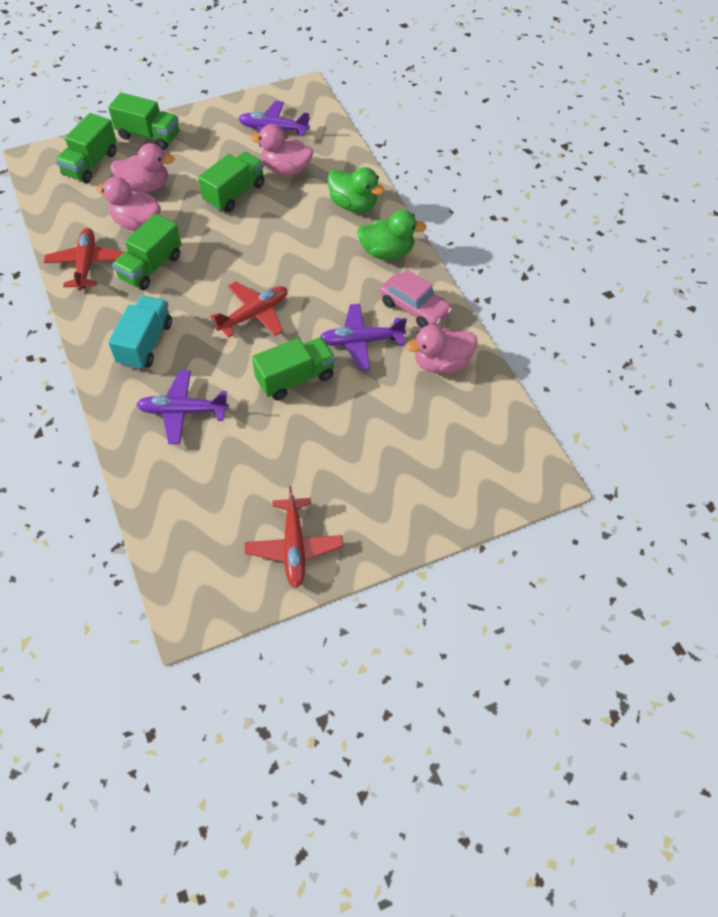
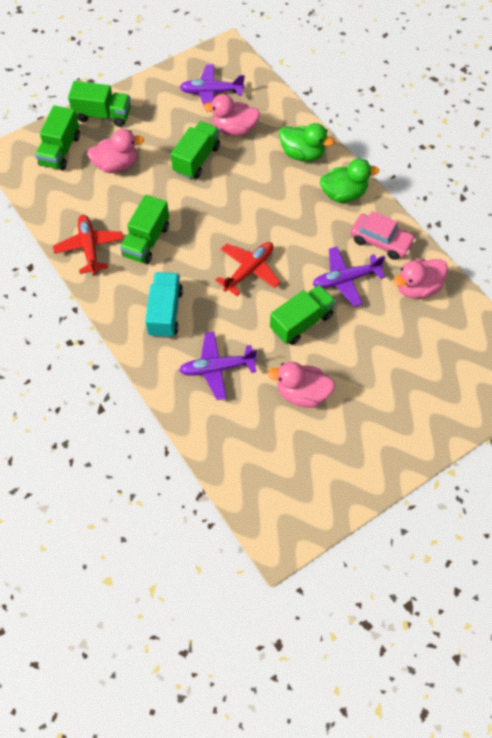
camera: 10 degrees left, 5 degrees up
(137, 223) = (120, 201): pink duck -> pink duck (302, 393)
(294, 547) = (345, 469): red plane -> none

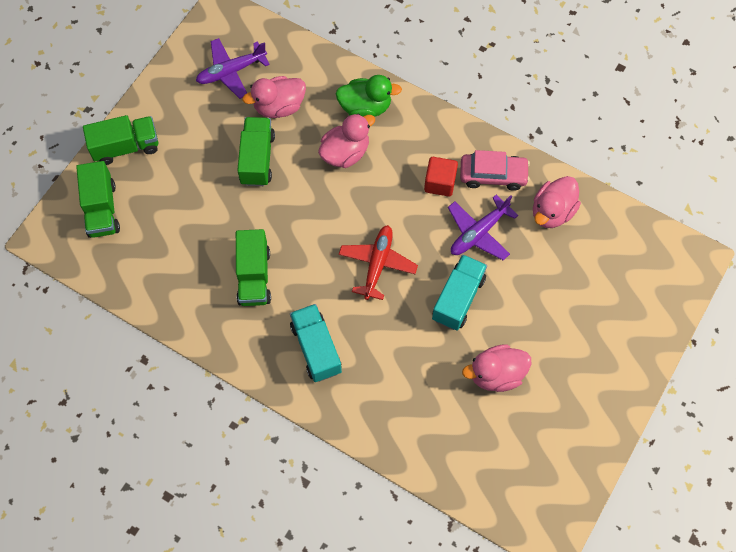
camera: 25 degrees left, 5 degrees up
(89, 247) = (197, 310): red plane -> none
(116, 165) = (174, 201): pink duck -> pink duck (345, 153)
(217, 368) = (399, 385): purple plane -> none
(301, 322) = (458, 298): green truck -> turquoise truck
(333, 230) = (440, 183): none -> red cube
(343, 194) = (430, 137): green duck -> none

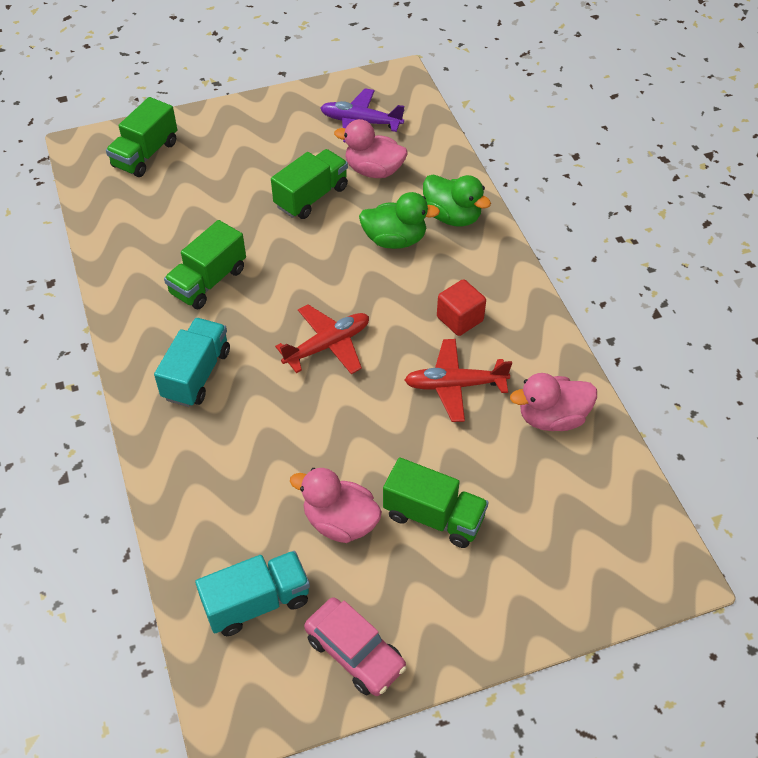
camera: 40 degrees right, 15 degrees down
(126, 147) = (214, 124): green truck -> green truck (433, 516)
(345, 153) = (395, 240): pink duck -> green duck
(458, 298) = (374, 427): turquoise truck -> turquoise truck (257, 602)
(478, 233) = (454, 385): purple plane -> red plane
(493, 175) = (521, 346): pink car -> pink car (355, 652)

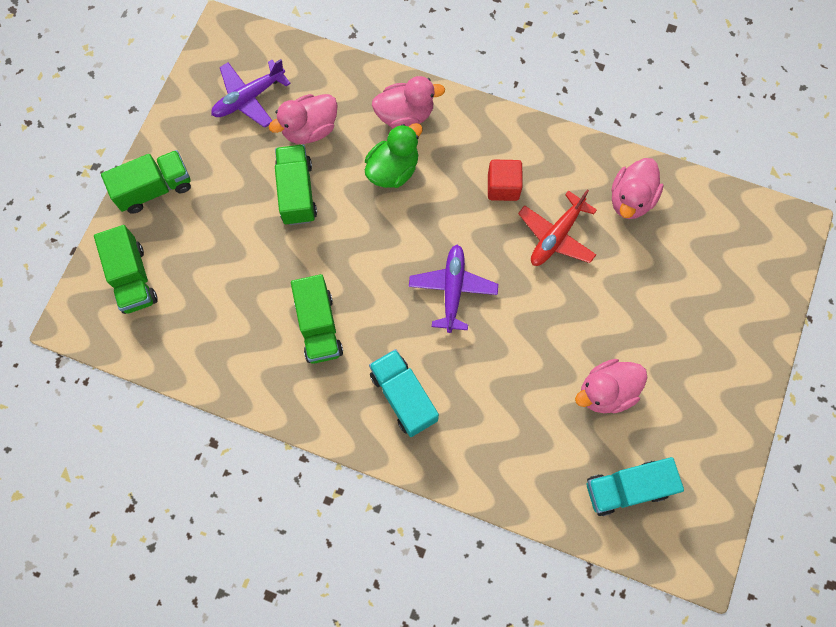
camera: 50 degrees left, 20 degrees up
(257, 602) = (626, 488): turquoise truck -> turquoise truck turned 120 degrees counterclockwise
(328, 345) = (453, 289): red plane -> purple plane
(355, 652) = (707, 454): pink car -> none
(433, 516) = (647, 331): green truck -> green truck (154, 189)
(452, 216) = (405, 115): green duck -> pink duck

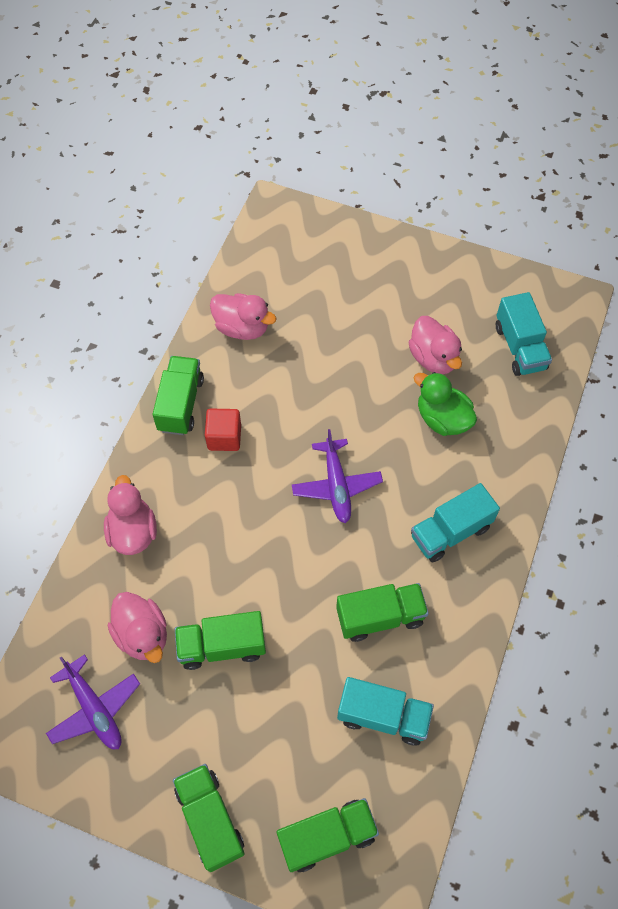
camera: 90 degrees left, 10 degrees down
(228, 326) = (383, 716): none -> turquoise truck
(393, 170) = (199, 543): green duck -> green duck (442, 419)
(453, 289) = (336, 485): purple plane -> purple plane turned 105 degrees counterclockwise
(538, 147) = (181, 404): none -> green truck
(556, 236) = (279, 392): red plane -> none

